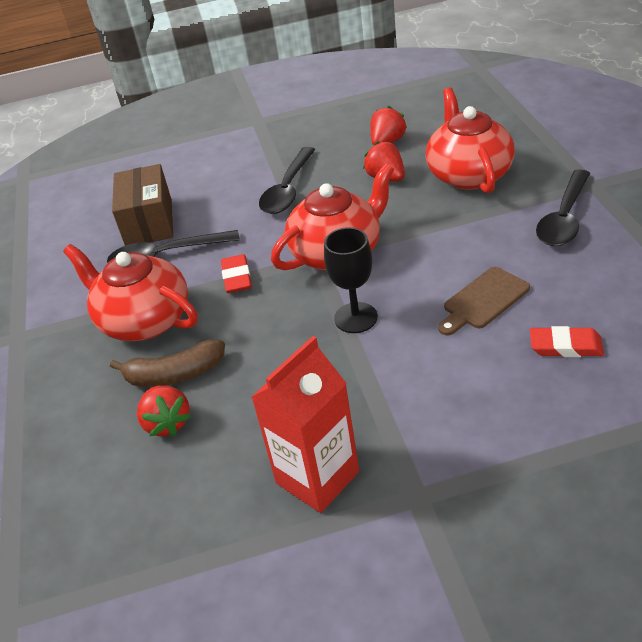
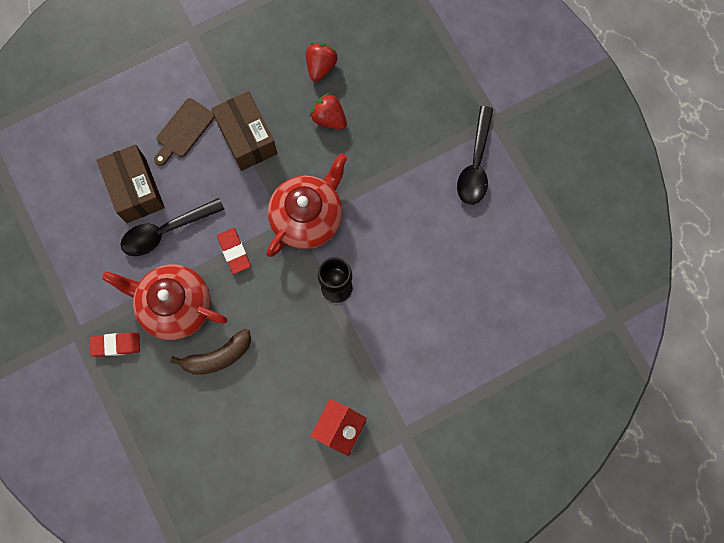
camera: 20 degrees left, 35 degrees up
(167, 423) = (228, 400): red strawberry -> none
(288, 189) = (247, 138): black spoon -> brown box
(468, 174) = (397, 111): red teapot -> none
(483, 300) = (424, 260): brown cutting board -> brown cutting board (183, 130)
(565, 346) = (483, 300): red eraser -> red eraser (116, 345)

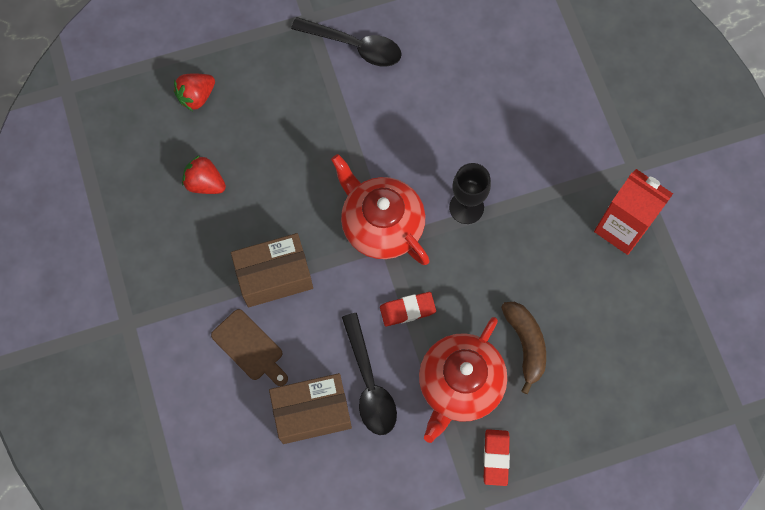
camera: 80 degrees left, 5 degrees down
(329, 118) = (270, 184): red strawberry -> red strawberry (196, 97)

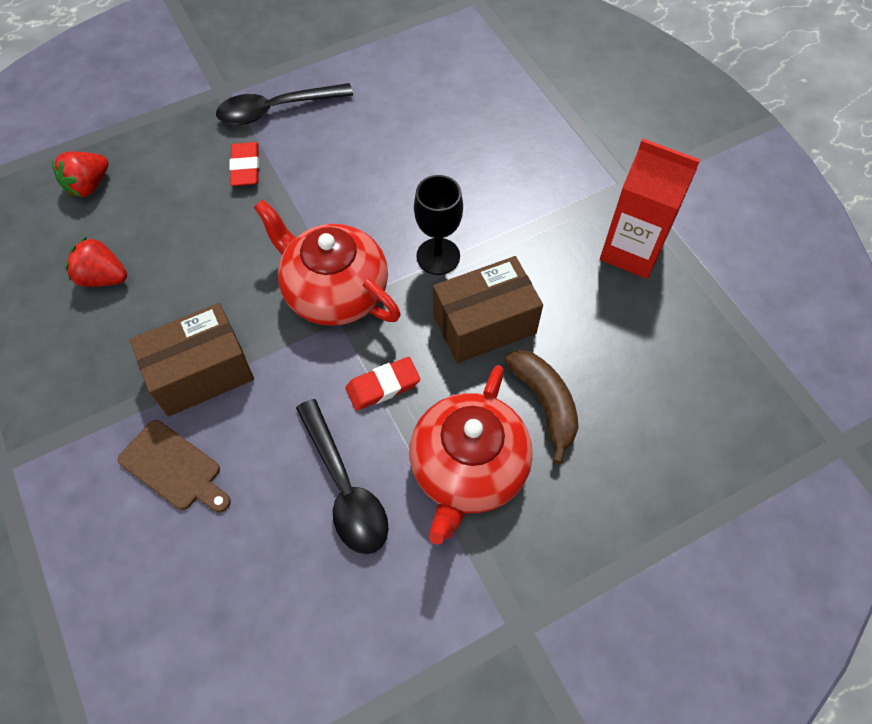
camera: 10 degrees left, 10 degrees down
(312, 412) = (269, 540): brown box -> brown box (484, 324)
(354, 46) = (276, 109): black spoon -> black spoon turned 150 degrees clockwise
(496, 457) = (536, 558): red eraser -> red eraser (245, 167)

